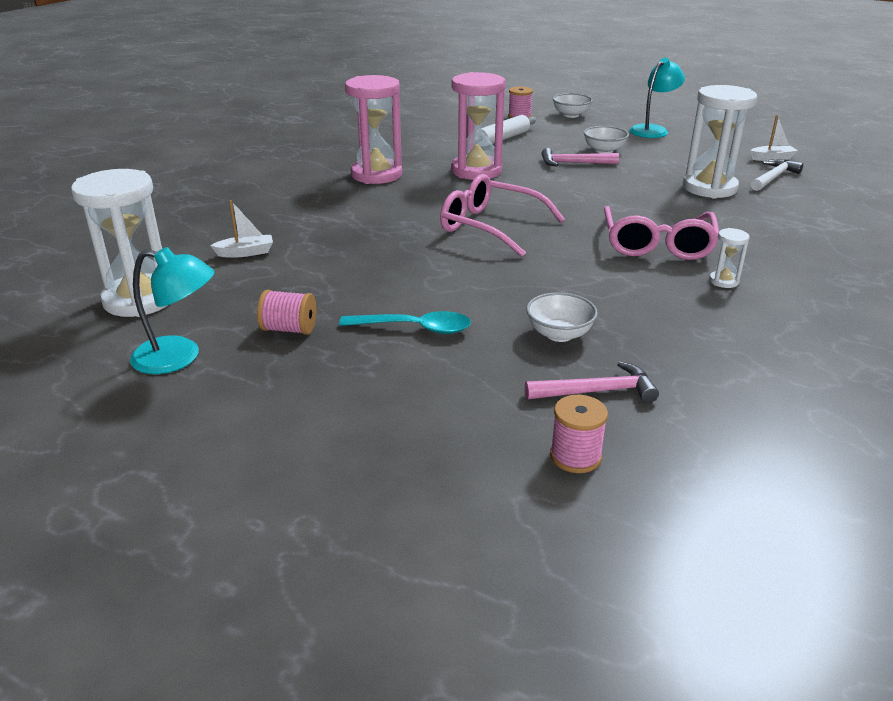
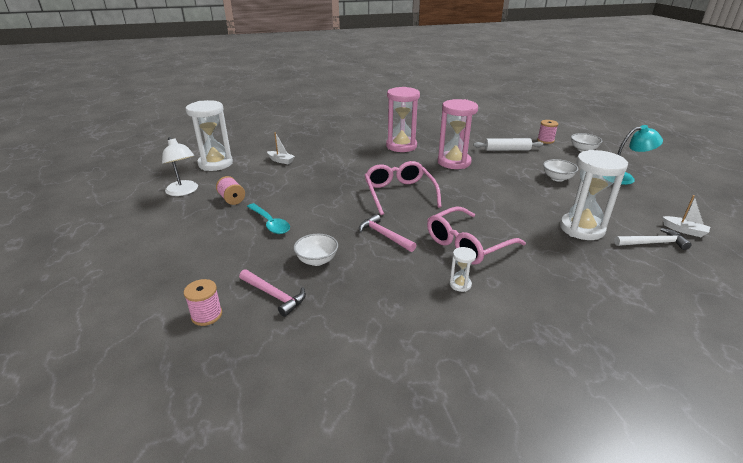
camera: 45 degrees right, 0 degrees up
(179, 357) = (184, 191): turquoise lamp -> white lamp
(574, 163) = (520, 178): pink hammer -> pink hammer (384, 235)

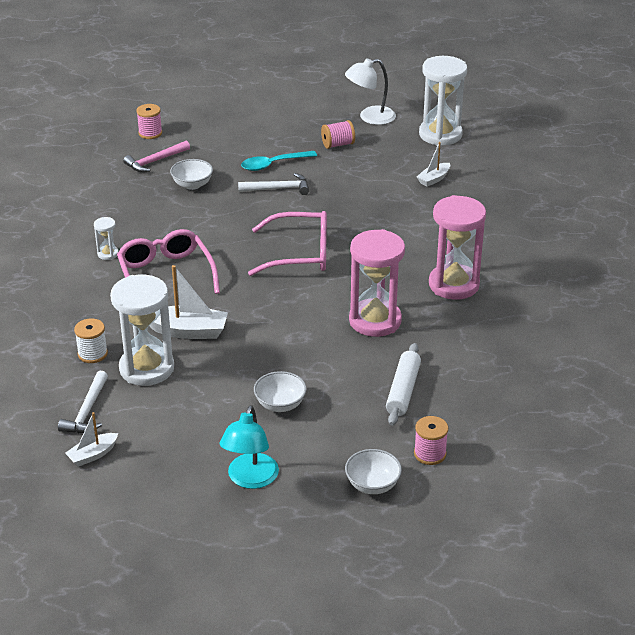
camera: 105 degrees right, 5 degrees up
(311, 215) = (278, 189): none -> white hammer
(384, 235) = (213, 227): pink hammer -> none
(525, 220) = (188, 331): none -> white boat
(595, 257) = (92, 354): none -> white spool

